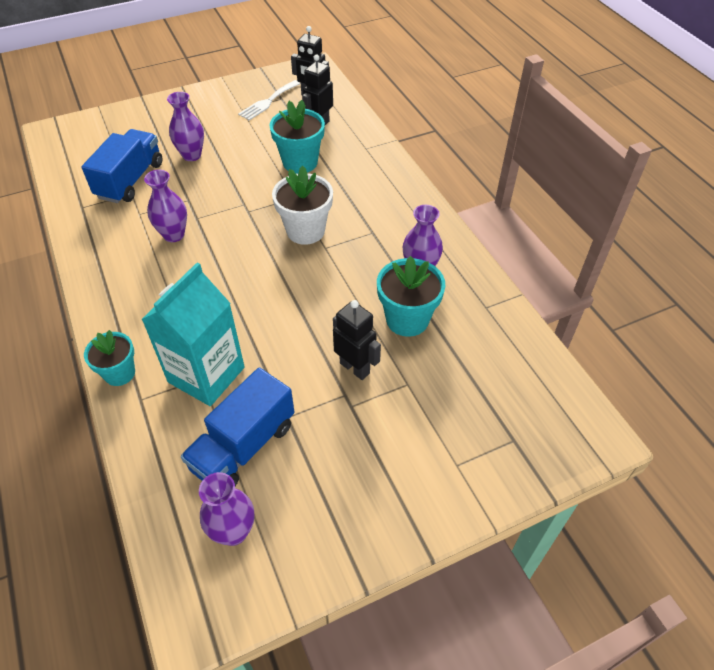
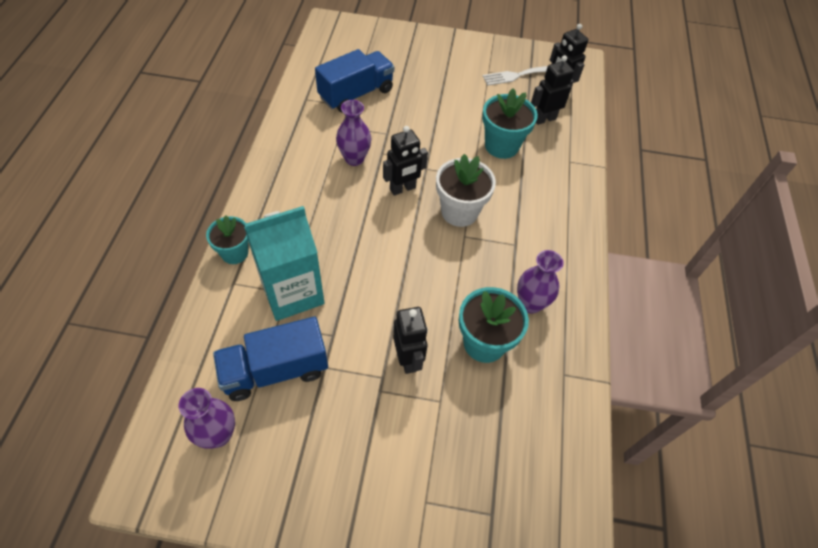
camera: 30 degrees right, 5 degrees up
(192, 155) = (418, 95): purple vase -> none
(240, 237) = (403, 189): none -> black robot

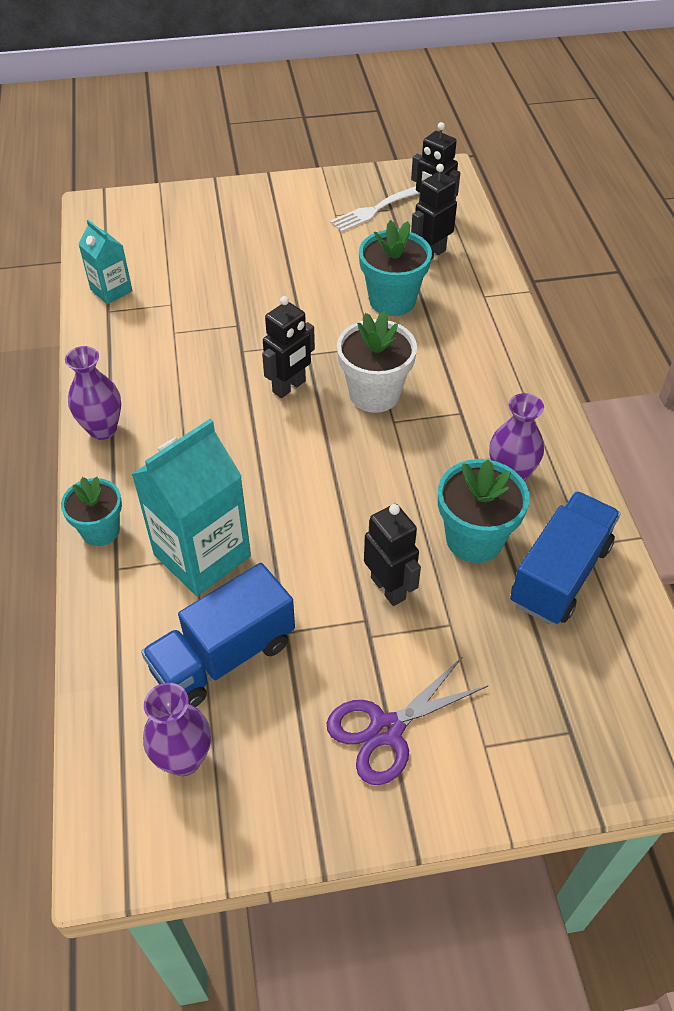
camera: 15 degrees left, 5 degrees down
(314, 85) = (111, 290): none -> turquoise carton
(354, 159) = (209, 368): purple vase -> purple vase (102, 429)
(356, 94) = (174, 287): blue truck -> blue truck (559, 574)
(361, 464) = (386, 730): none -> purple scissors

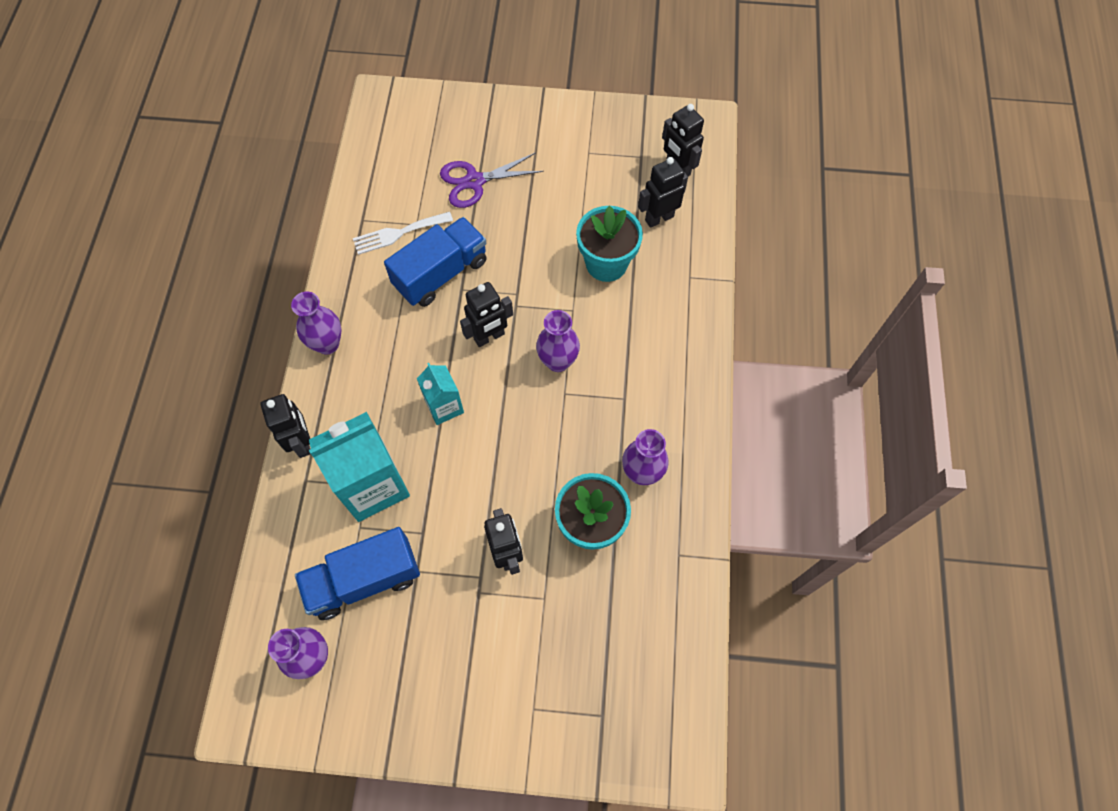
camera: 15 degrees right, 15 degrees up
(100, 530) = (302, 442): turquoise flower pot -> black robot
(111, 290) = (370, 198): turquoise carton -> turquoise carton (444, 406)
(373, 210) = (624, 155): white fork -> white fork (399, 233)
(374, 394) = (558, 361): white flower pot -> purple vase
(386, 730) = (464, 675): purple scissors -> purple scissors (474, 181)
(559, 574) = (647, 576): blue truck -> blue truck (441, 273)

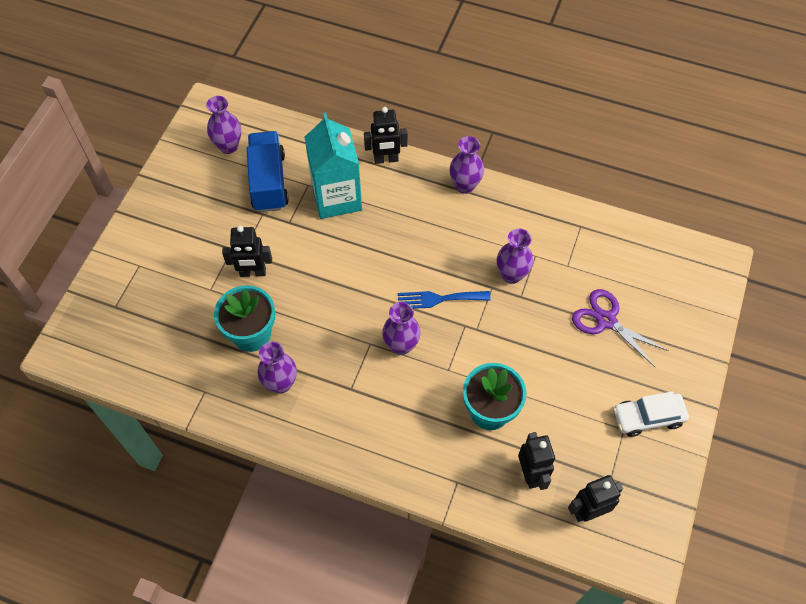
camera: 105 degrees right, 5 degrees down
(399, 233) = (560, 251): white fork -> none
(441, 273) = (511, 275): blue truck -> purple vase
(444, 406) = (385, 254): turquoise carton -> none
(474, 181) = (606, 320): purple scissors -> purple scissors turned 45 degrees counterclockwise
(489, 337) = (439, 299): black robot -> blue fork
(570, 136) = (648, 417): none -> white car

